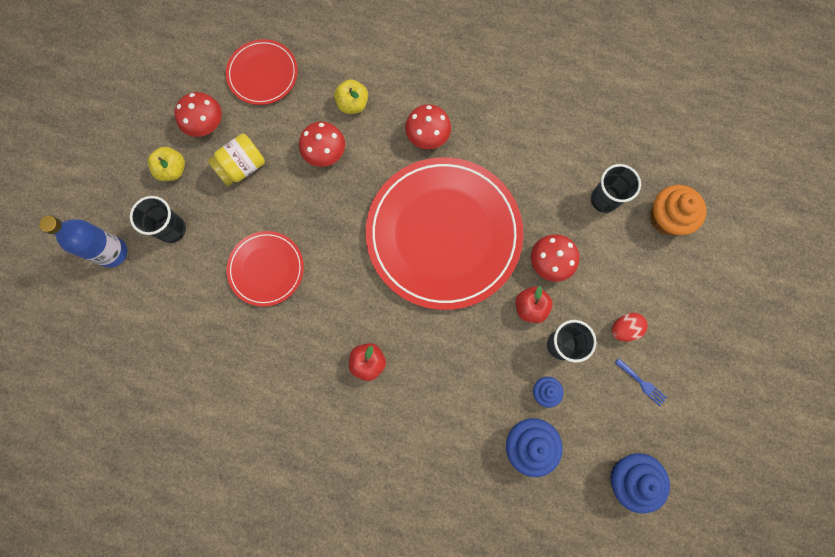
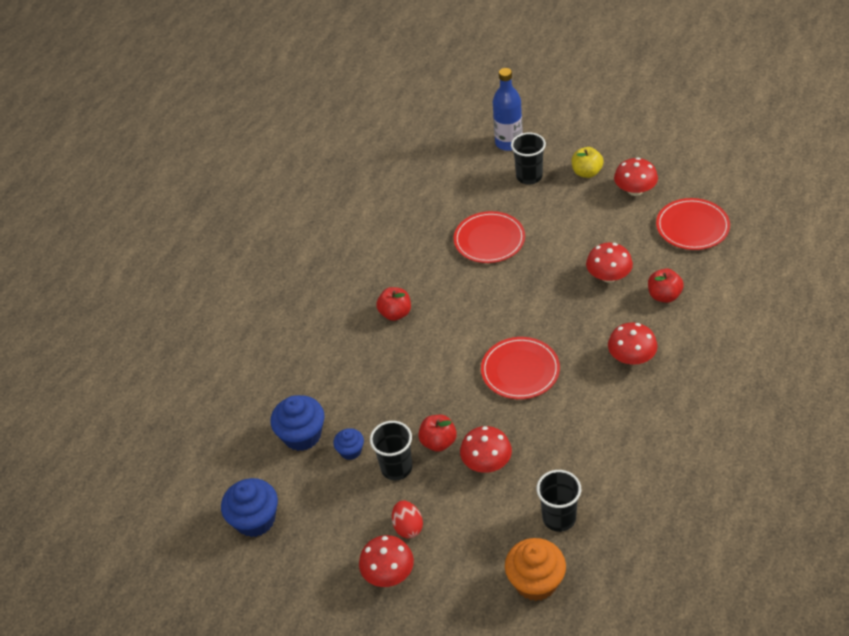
camera: 100 degrees right, 30 degrees down
(242, 167) = (591, 218): yellow jar -> none
(353, 104) = (664, 296): yellow apple -> red apple
(443, 234) = (520, 370): red plate -> red plate, size x0.49
(642, 383) = (348, 539): blue fork -> none
(671, 342) = (388, 573): none -> red mushroom

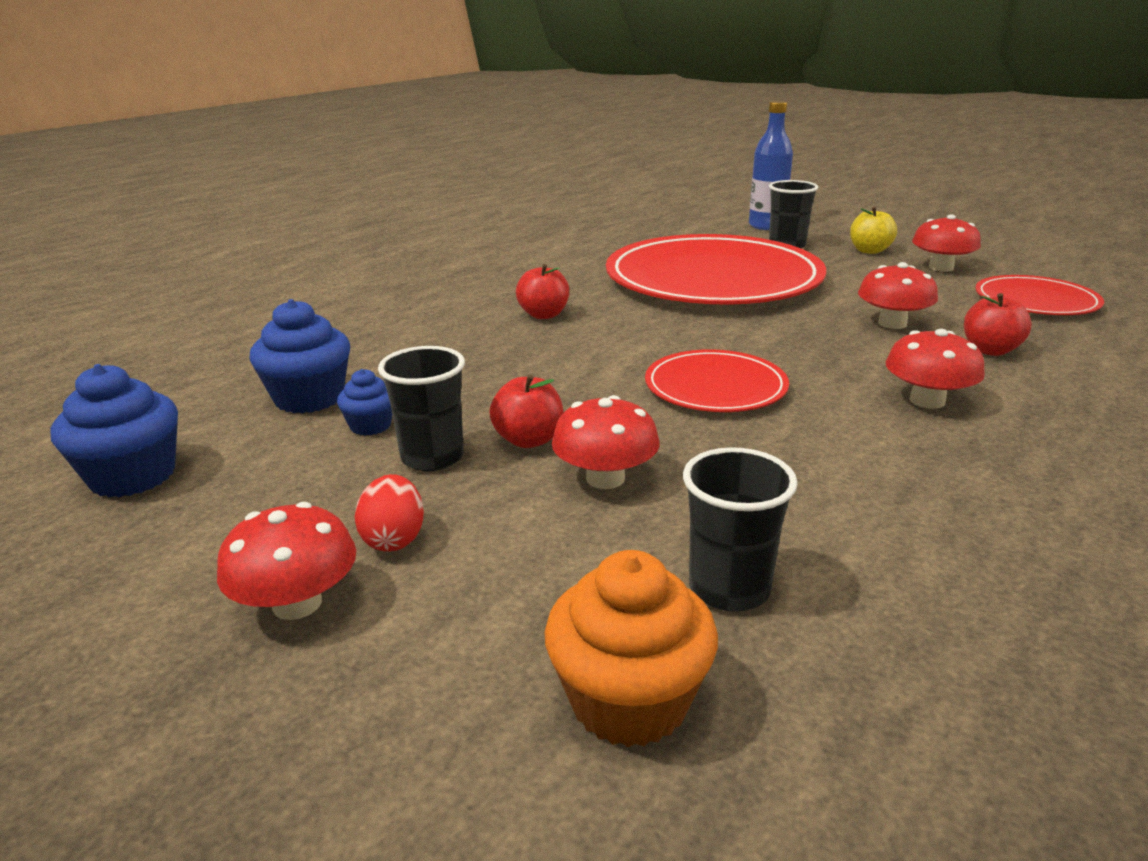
camera: 10 degrees right, 20 degrees down
(489, 240) = (713, 279): red plate -> red plate, size x2.05

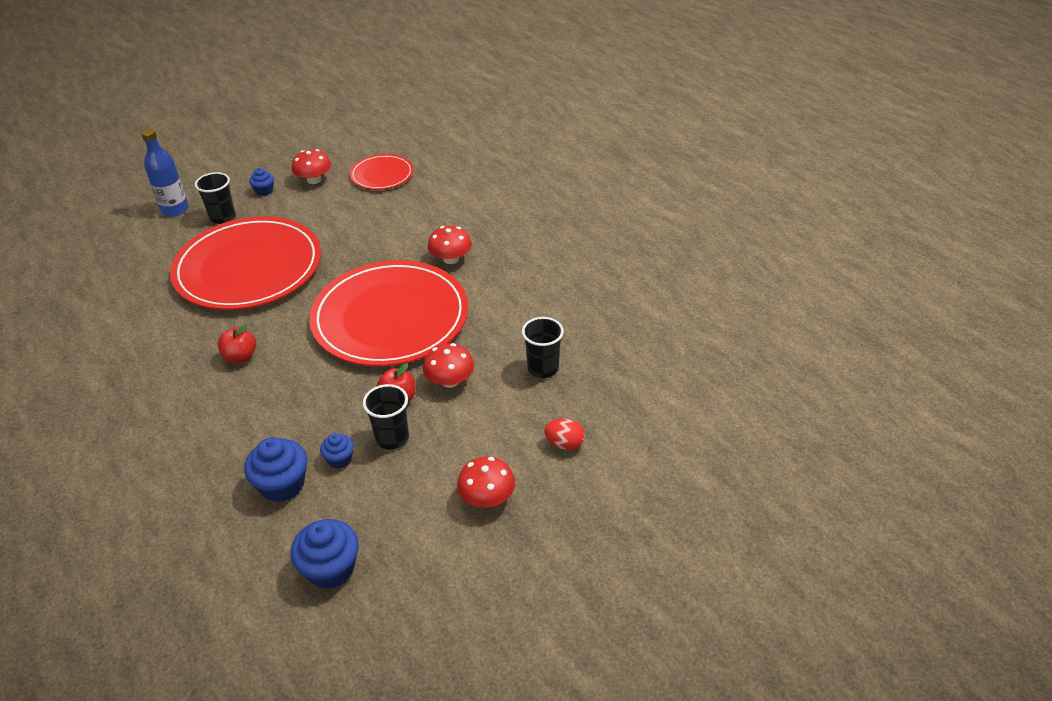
camera: 70 degrees left, 15 degrees up
(394, 539) = (457, 461): red egg -> red egg (564, 444)
(629, 700) = (584, 411): orange cupcake -> none
(715, 387) = (390, 318): red plate -> red plate, size x2.05
(869, 251) = (264, 191): yellow apple -> blue cupcake
(892, 323) = (368, 231): red mushroom -> none
(990, 350) = (420, 217): red apple -> none

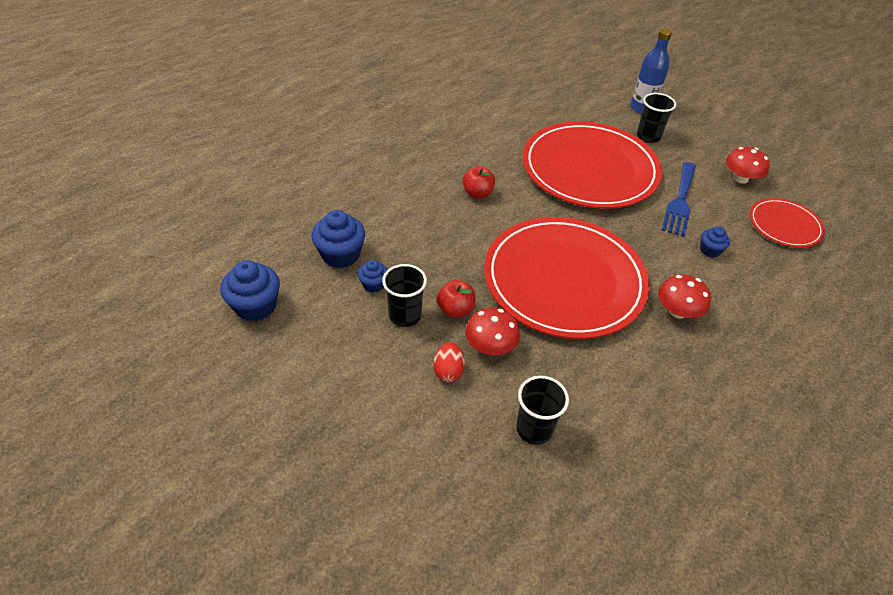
camera: 75 degrees right, 5 degrees up
(264, 191) = (701, 151): blue cupcake -> blue cupcake (710, 250)
(325, 222) = (680, 201): none -> blue fork
(487, 497) = (340, 406): red mushroom -> none
(564, 444) = (423, 468): red egg -> red egg (448, 371)

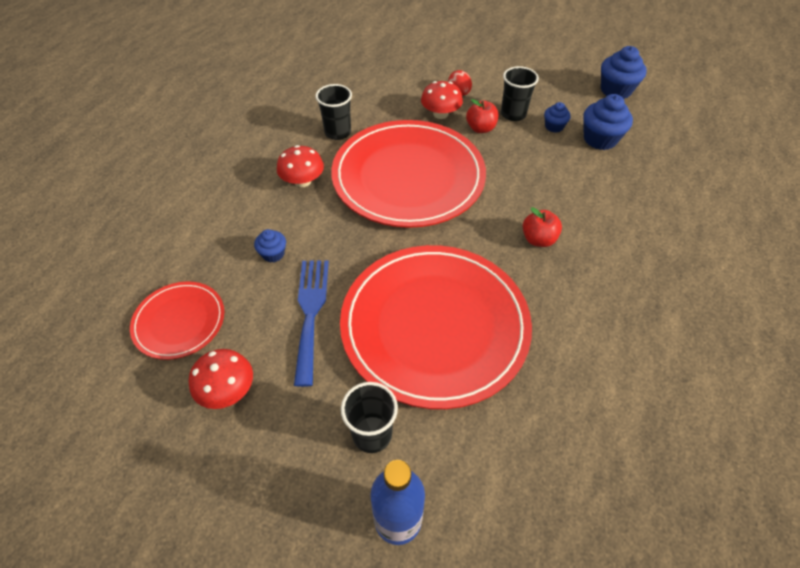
camera: 160 degrees right, 5 degrees up
(534, 429) = (388, 81): black cup -> black cup (338, 132)

